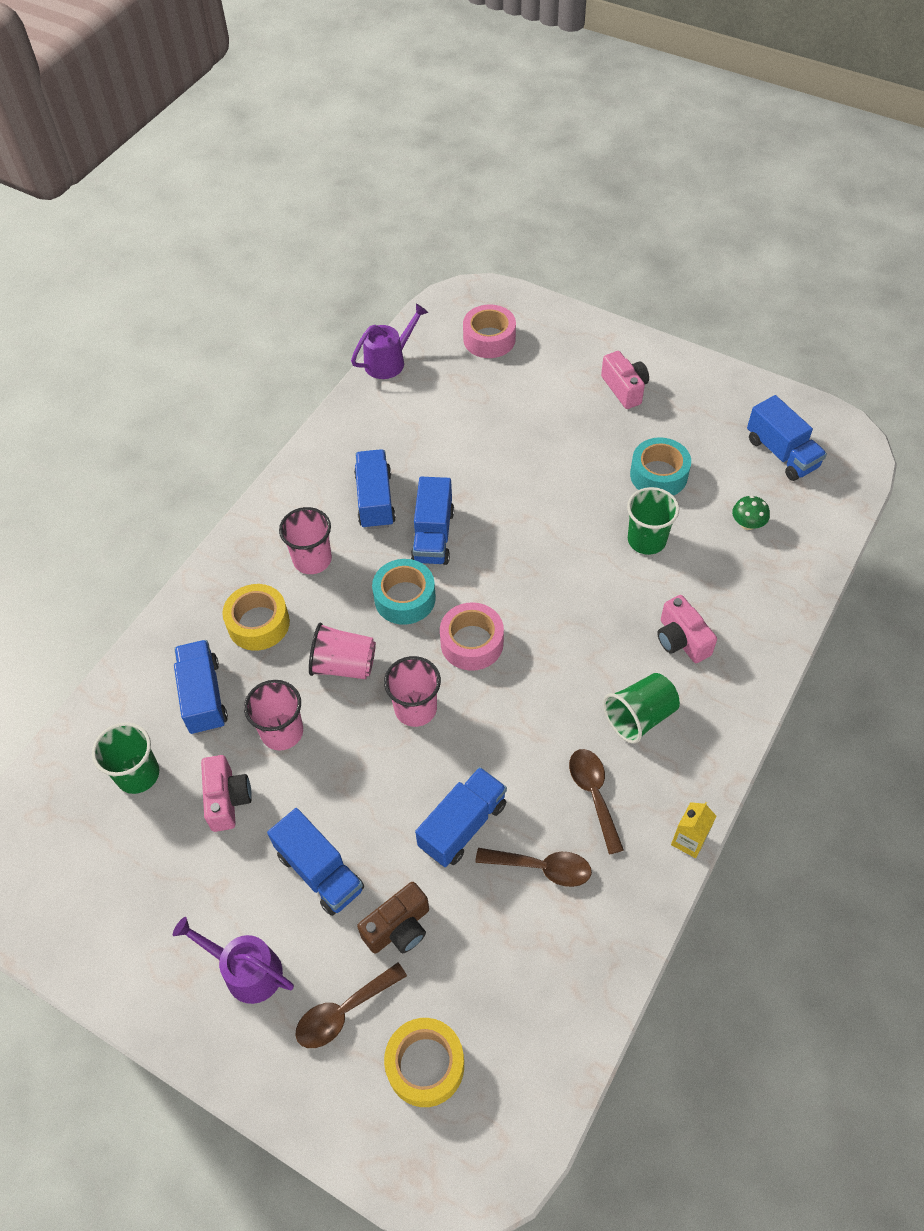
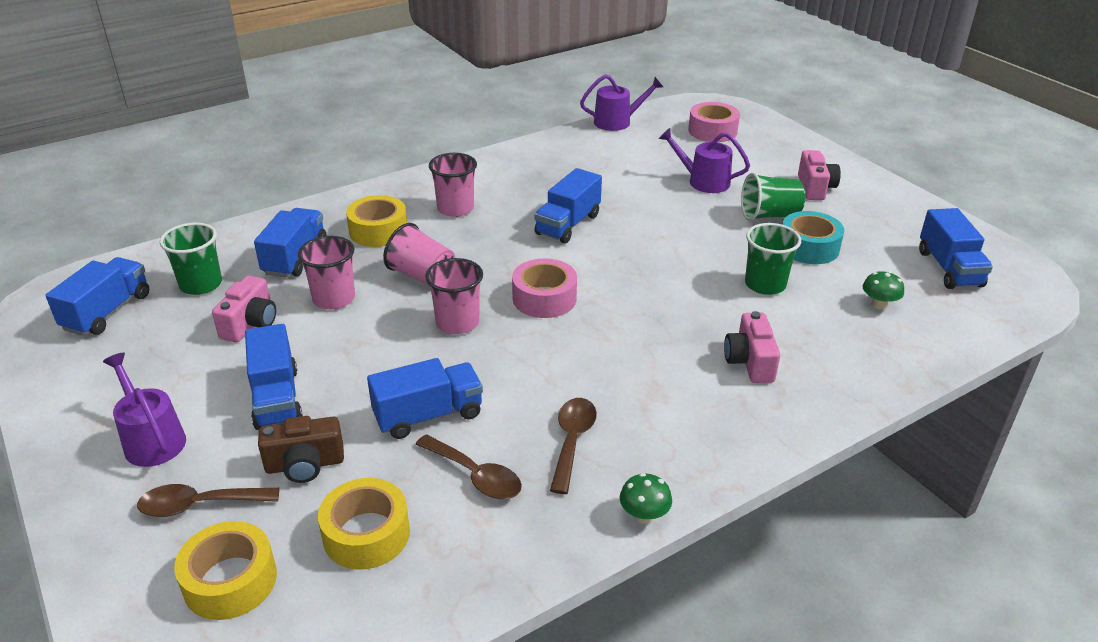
camera: 25 degrees right, 20 degrees down
(375, 500) = (537, 191): blue truck -> blue truck (107, 312)
(405, 598) = (510, 253): turquoise tape -> none
(497, 967) = (366, 534): none -> yellow tape
(522, 420) = (704, 181): none -> purple watering can
(639, 717) = (664, 401): green cup -> green cup (769, 215)
(689, 840) = (644, 515): yellow carton -> green mushroom

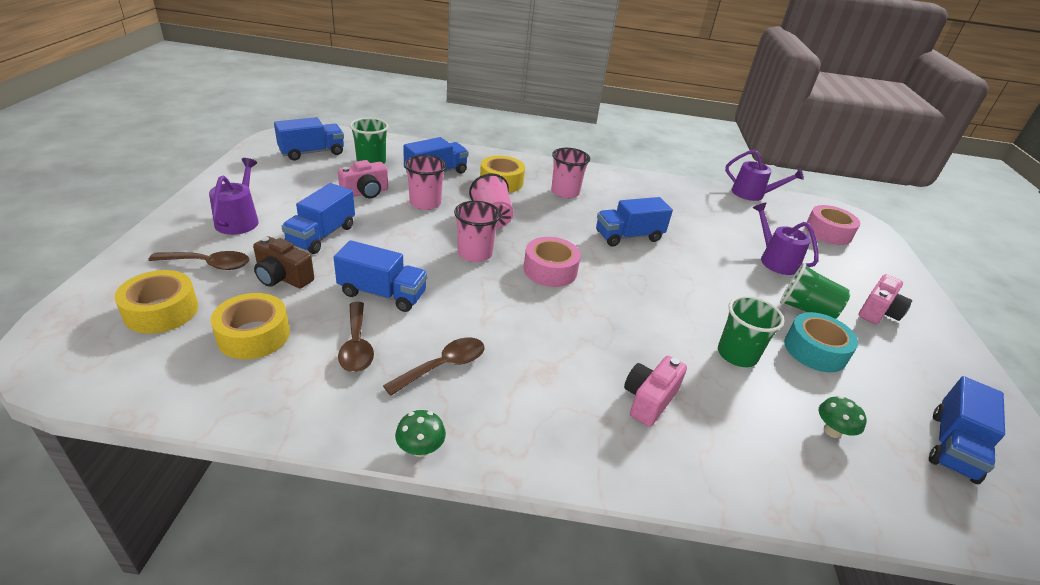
camera: 35 degrees right, 0 degrees up
(200, 505) = (209, 264): brown spoon -> brown spoon turned 150 degrees clockwise

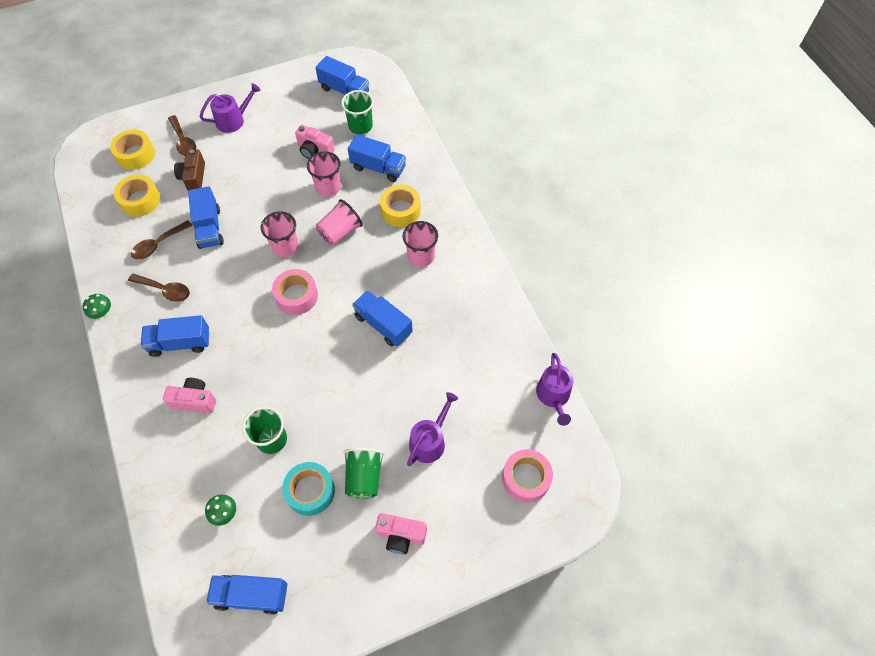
camera: 65 degrees right, 25 degrees up
(322, 235) = (247, 164): blue truck -> blue truck (180, 343)

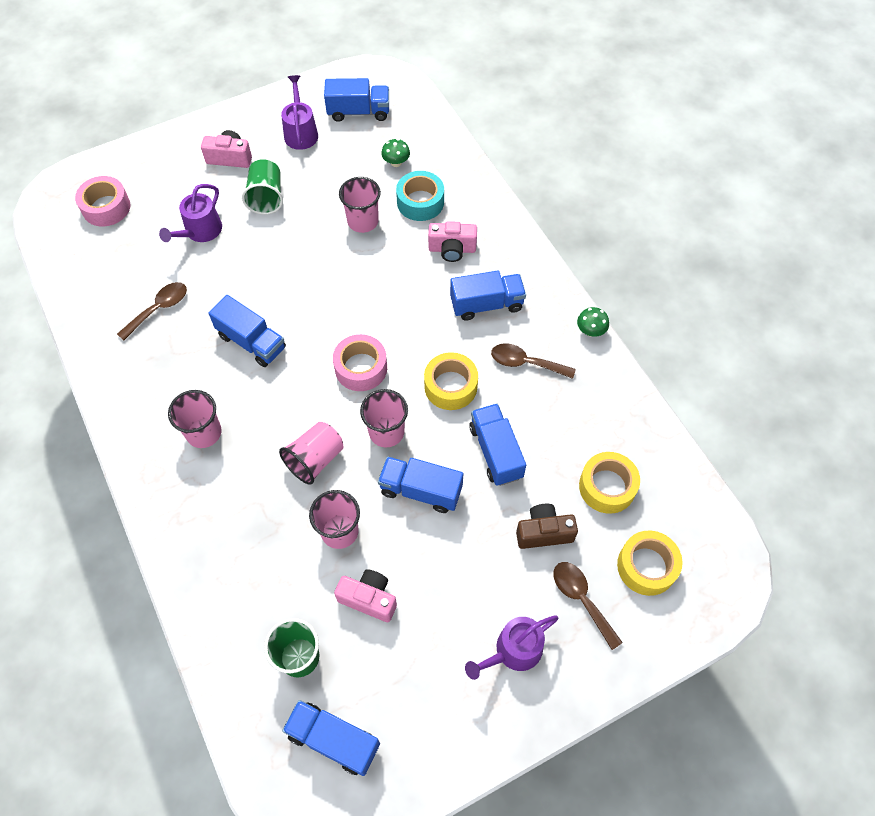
camera: 175 degrees right, 0 degrees up
(158, 244) = (556, 422): brown spoon -> brown spoon (159, 309)
(193, 177) = (544, 532): brown camera -> brown camera turned 90 degrees counterclockwise
(272, 439) = (363, 221): green cup -> pink cup
(310, 491) = (318, 183): turquoise tape -> turquoise tape (420, 202)
(378, 168) = (266, 573): blue truck -> blue truck (421, 490)
(400, 210) = (231, 500): yellow tape -> yellow tape (450, 386)
(553, 395) = (62, 281): purple watering can -> purple watering can (300, 133)

